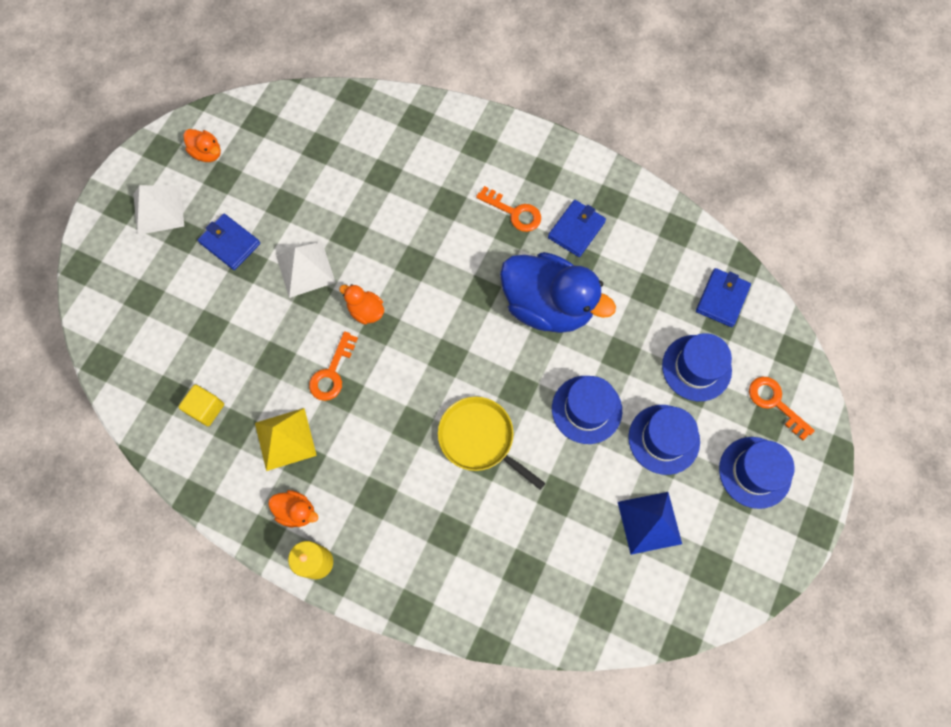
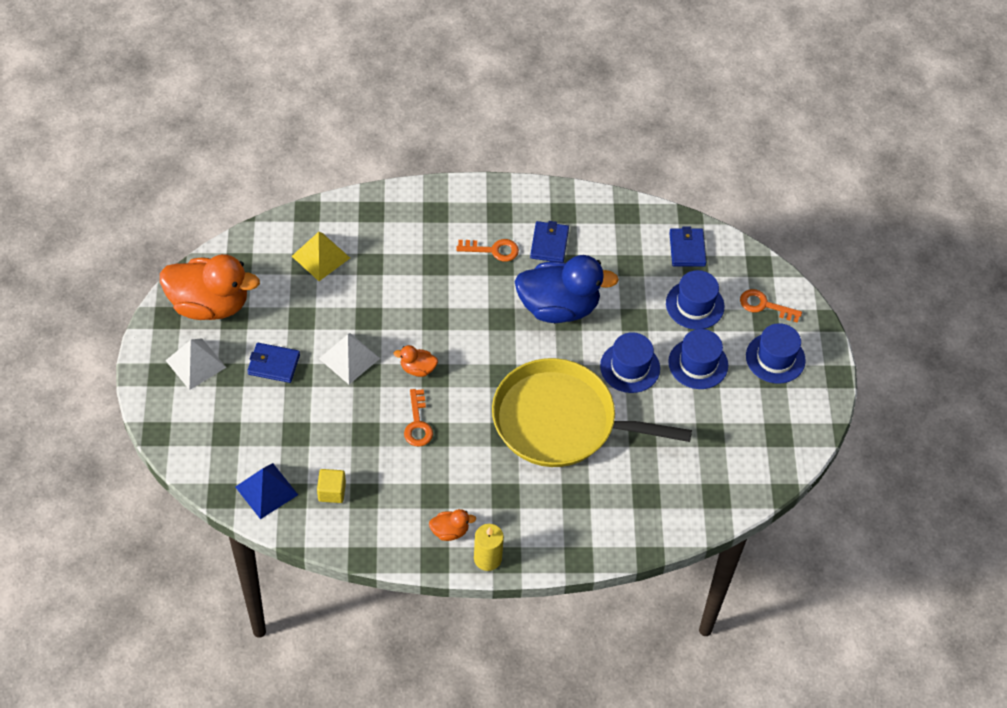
camera: 30 degrees left, 15 degrees down
(207, 153) = (210, 304): orange duck -> orange duck, size x2.32
(285, 439) = (409, 485): yellow pyramid -> yellow pyramid (321, 257)
(479, 438) = (561, 421): yellow pan -> yellow pan, size x1.90
(649, 522) = (719, 424): blue pyramid -> blue pyramid (266, 491)

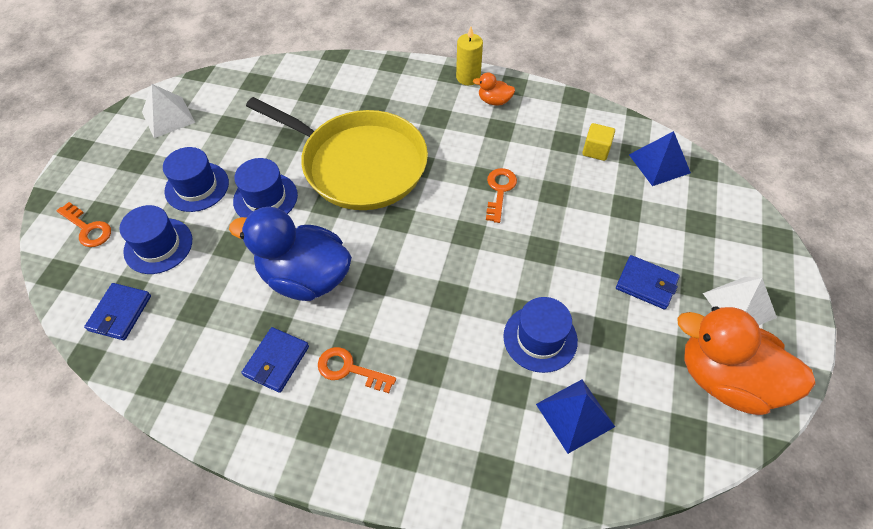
camera: 160 degrees left, 0 degrees up
(321, 257) = (575, 415): yellow pyramid -> blue pyramid
(349, 358) = (559, 272): white pyramid -> white pyramid (168, 117)
(417, 369) = (485, 244): orange duck -> none
(775, 358) = (120, 176): blue hat -> blue hat (540, 338)

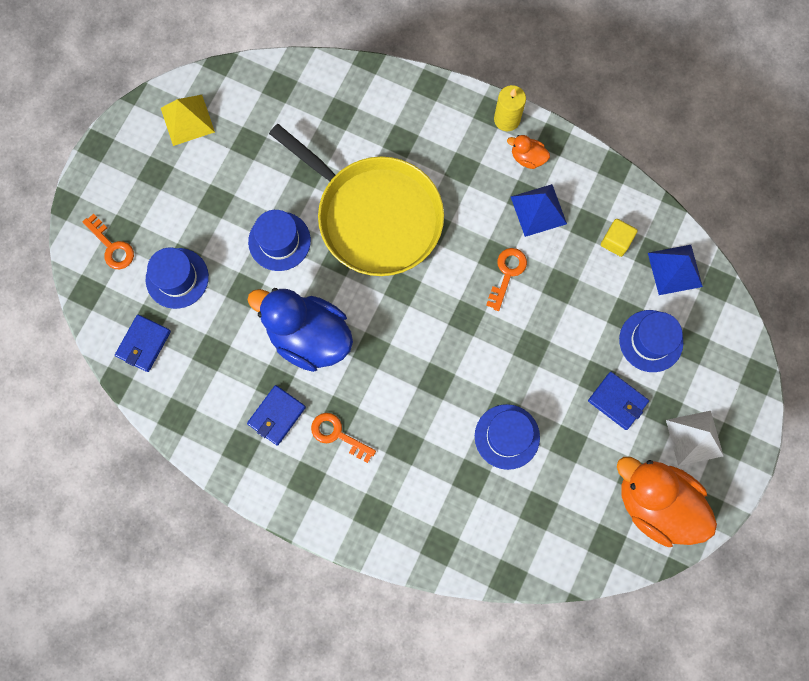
camera: 10 degrees right, 20 degrees up
(168, 117) = (187, 120): white pyramid -> yellow pyramid
(197, 187) = (214, 216): blue hat -> blue hat (651, 341)
(575, 415) = (518, 510): blue pyramid -> blue pyramid (538, 210)

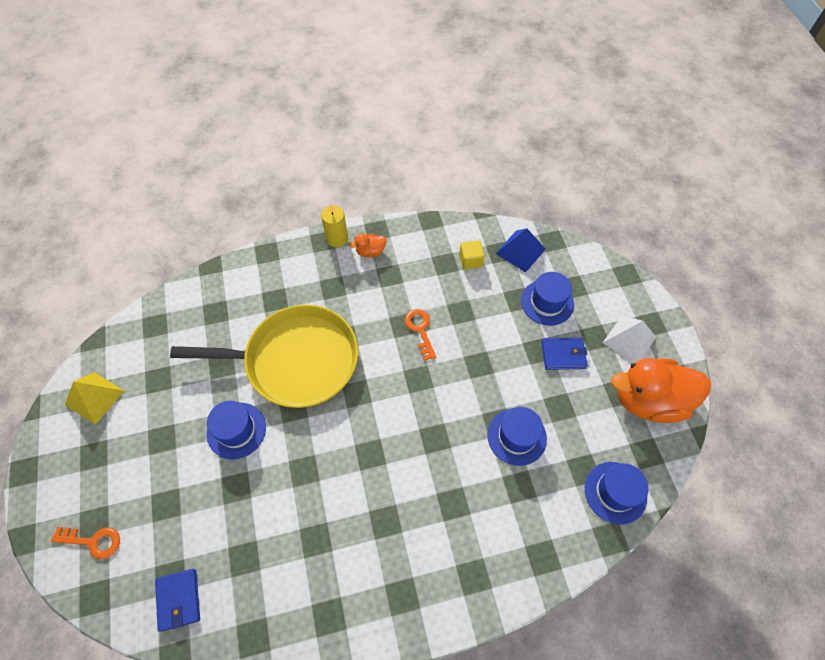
camera: 40 degrees left, 15 degrees down
(177, 278) = (171, 522): blue hat -> blue hat (615, 492)
(277, 415) = (337, 564): blue wallet -> none
(309, 337) = (315, 482): blue duck -> none
(337, 435) = (397, 539): orange key -> none
(538, 210) = (405, 277): blue pyramid -> none

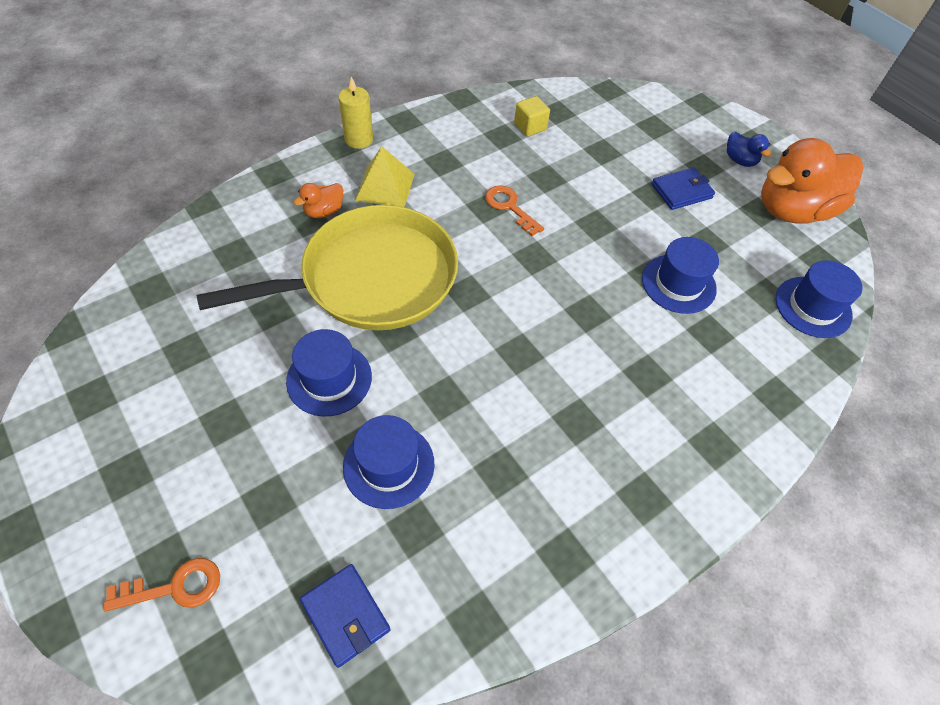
camera: 25 degrees left, 5 degrees down
(94, 397) = (96, 400): yellow pyramid -> yellow pyramid (385, 187)
(370, 251) = (407, 143): orange duck -> orange duck (324, 211)
(520, 251) = (579, 106): blue pyramid -> none
(547, 302) = (636, 146): blue hat -> blue hat (389, 465)
(629, 340) = (739, 160): white pyramid -> blue duck

